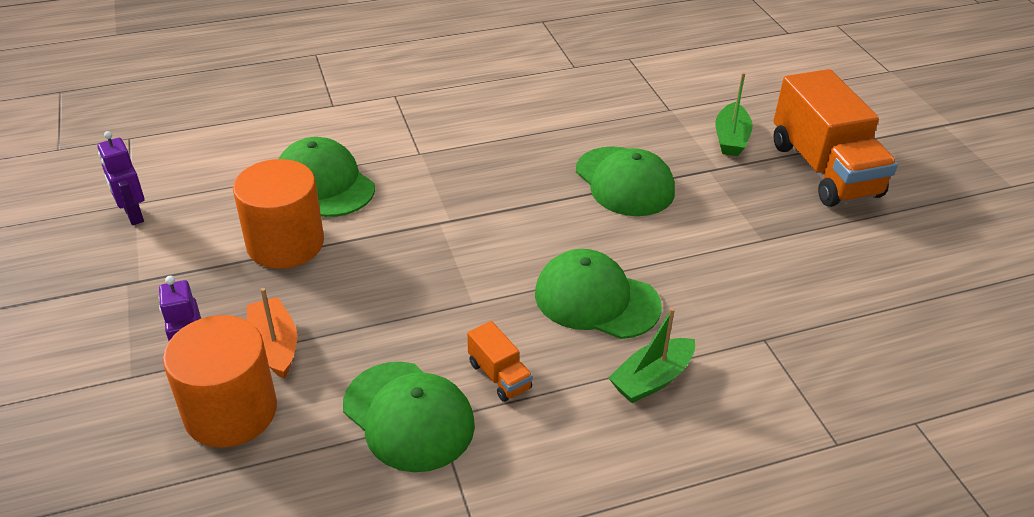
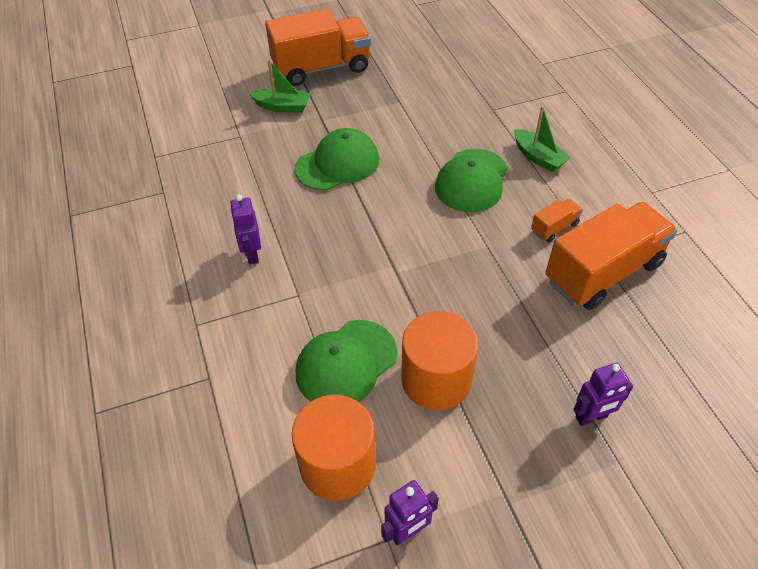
camera: 90 degrees left, 10 degrees up
(230, 411) = (631, 379): orange cylinder -> orange cylinder (337, 464)
(274, 346) = (559, 363): orange boat -> none
(408, 416) = (603, 272): green cap -> orange truck
(480, 123) = (252, 254): none -> purple robot

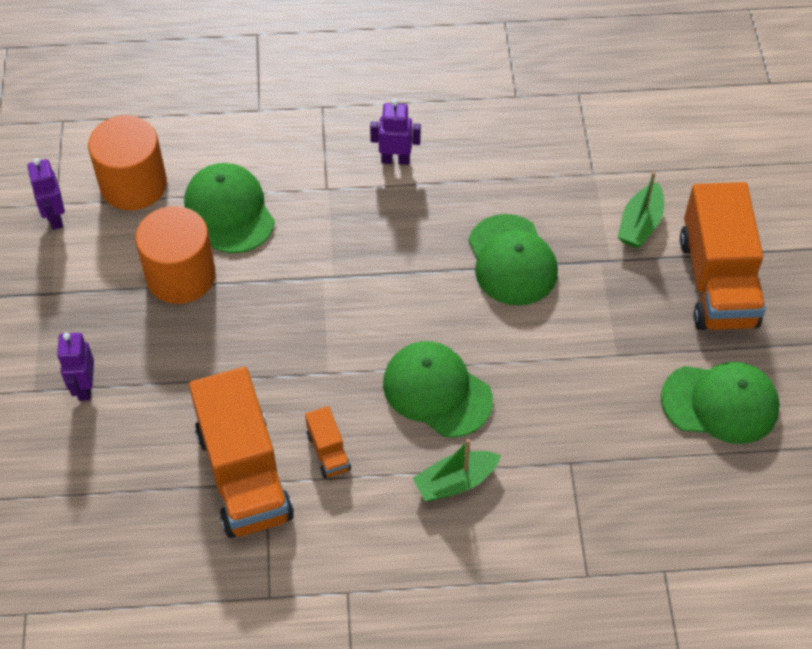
camera: 105 degrees right, 5 degrees up
(416, 56) = (720, 403): none -> green cap

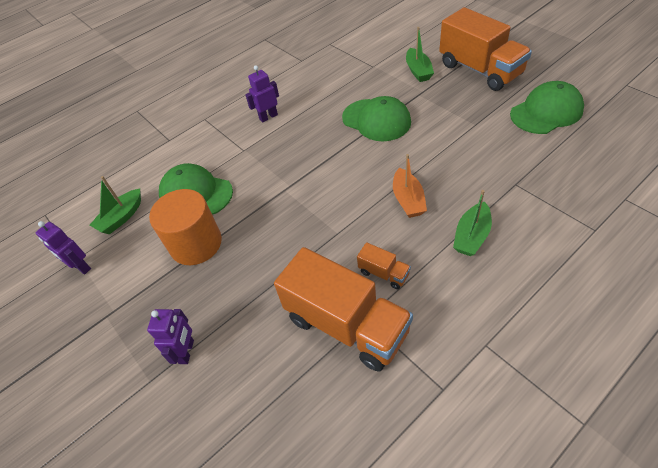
camera: 30 degrees left, 5 degrees down
(84, 387) = (187, 352): purple robot -> purple robot turned 135 degrees counterclockwise
(133, 184) = (121, 217): orange cylinder -> green boat
(437, 391) = (408, 200): green cap -> orange boat

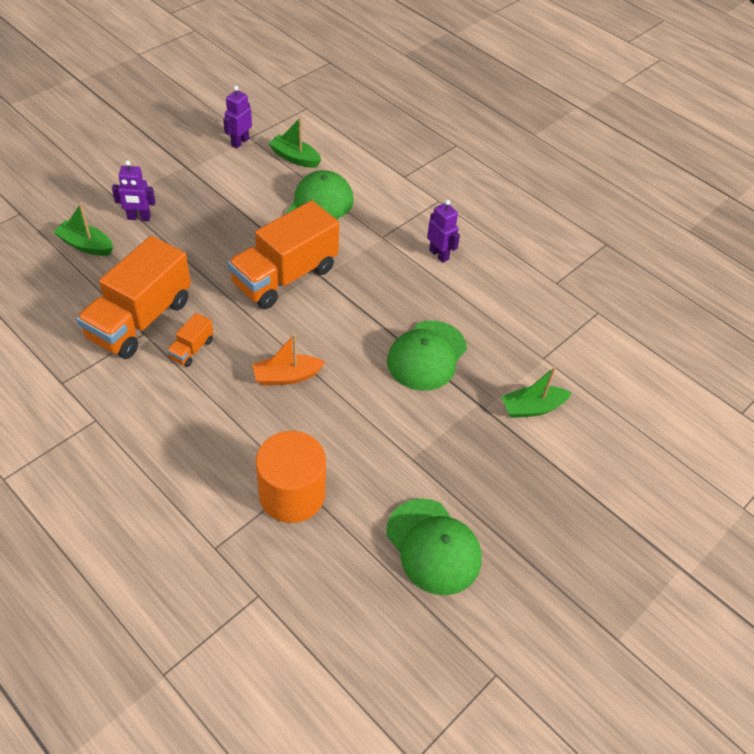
camera: 75 degrees right, 0 degrees up
(196, 244) = (253, 212): orange cylinder -> orange cylinder (292, 494)
(471, 236) = (226, 427): green boat -> green boat (86, 245)
(480, 70) = (535, 482): orange truck -> orange truck (285, 276)

